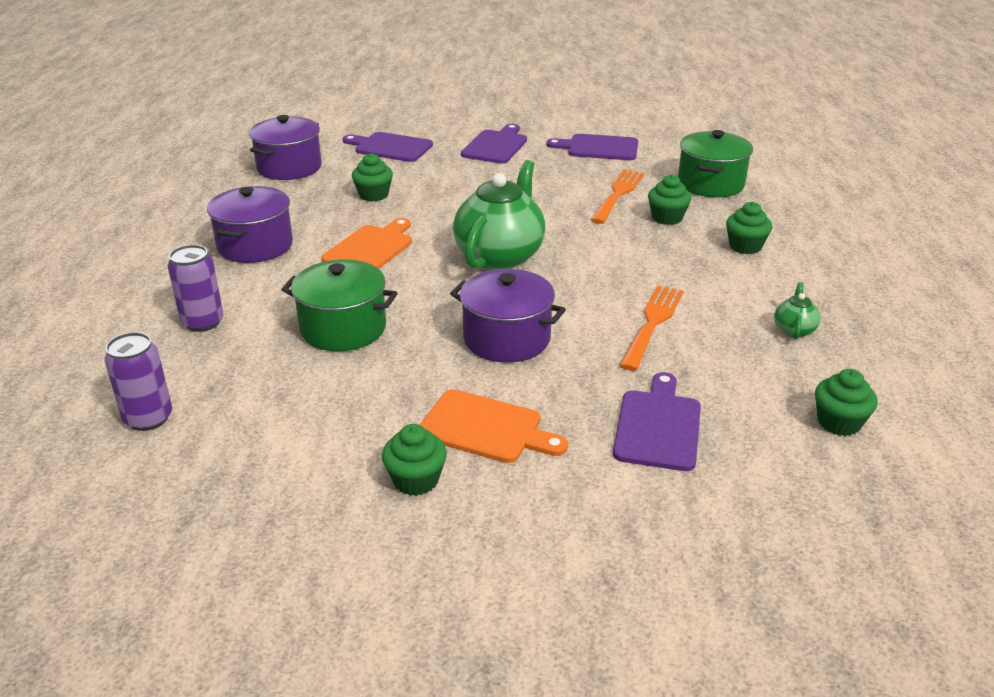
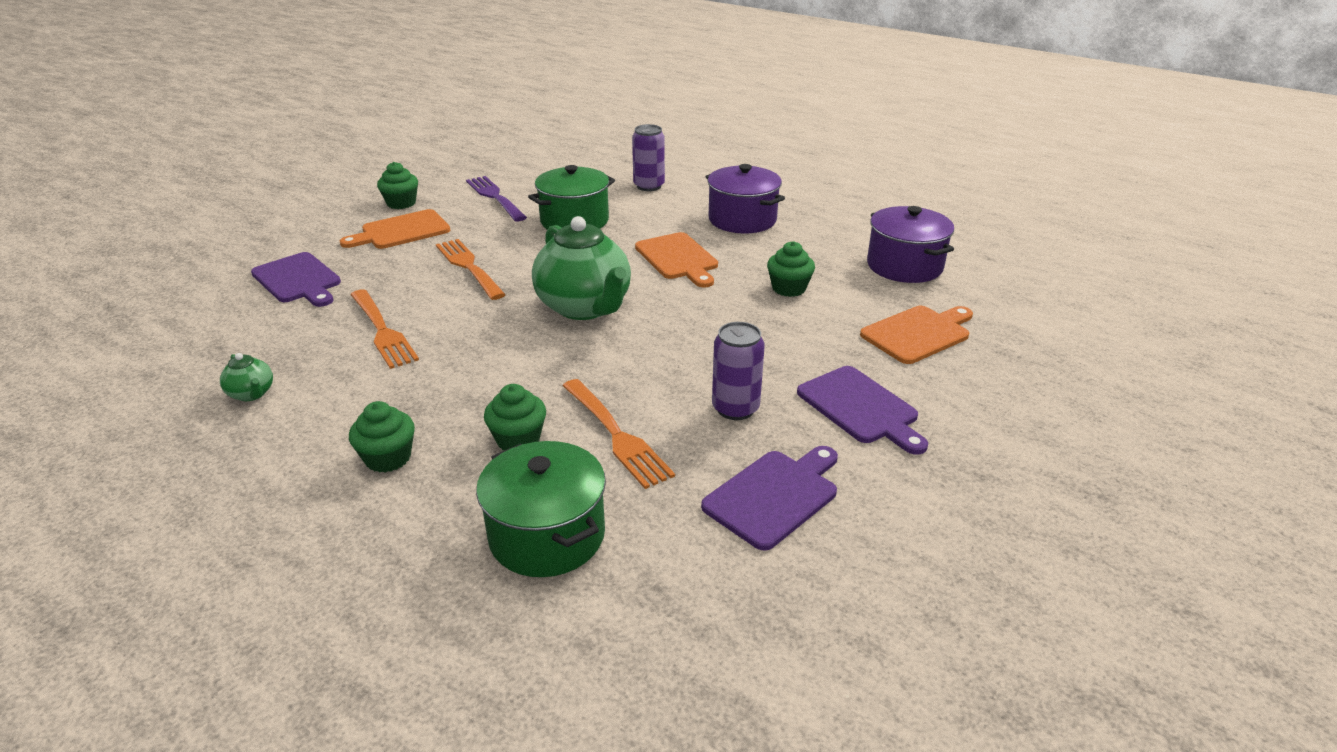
camera: 125 degrees right, 0 degrees up
(148, 418) = (567, 160): purple can -> purple can (735, 408)
(327, 412) = (495, 197): none -> purple fork
(390, 147) = (918, 333): purple cutting board -> orange cutting board
(506, 339) = (469, 267): purple pot -> orange fork
(839, 422) = (163, 345): green cupcake -> none

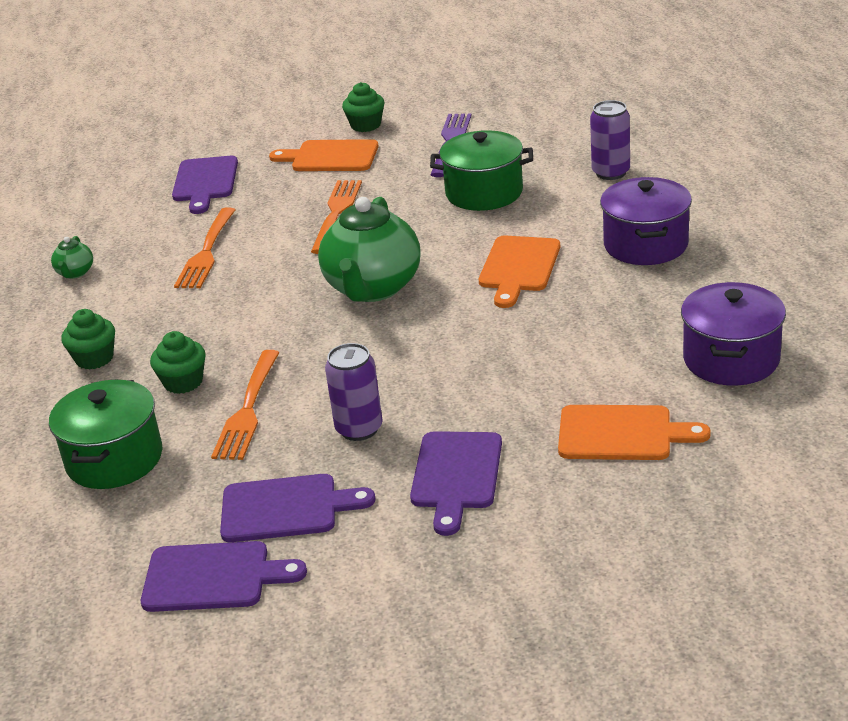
camera: 45 degrees right, 0 degrees up
(789, 288) = (573, 338): green cupcake -> none
(804, 586) = (213, 577): none -> purple cutting board

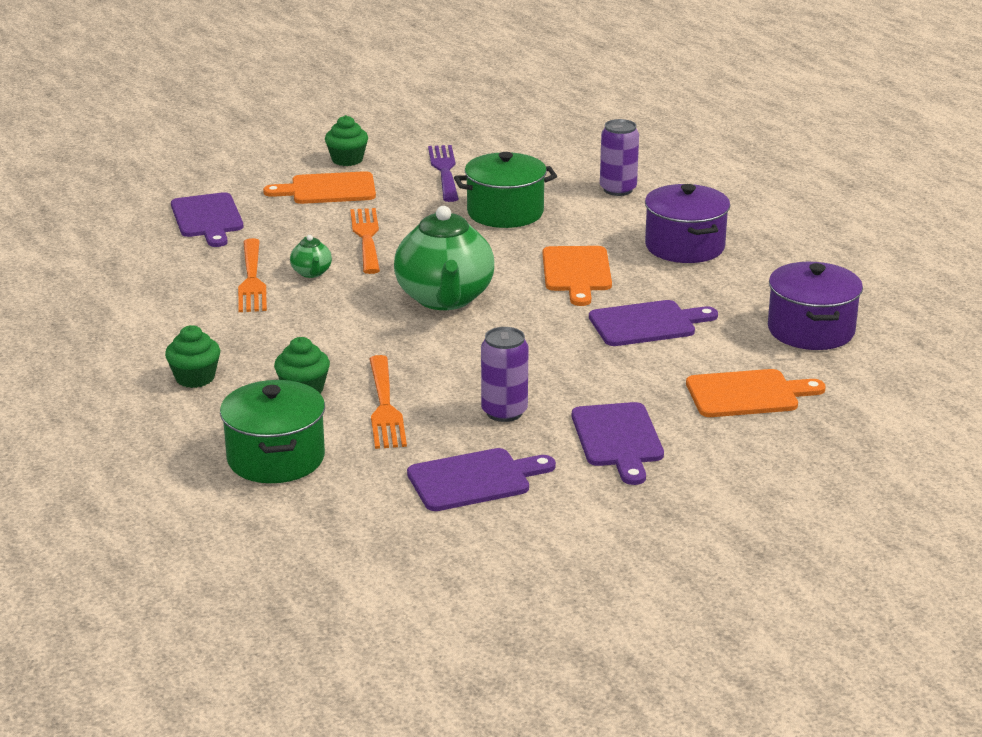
camera: 20 degrees left, 5 degrees down
(75, 273) = (120, 307): green teapot -> green teapot (312, 273)
(213, 577) = (439, 539): purple cutting board -> purple cutting board (647, 324)

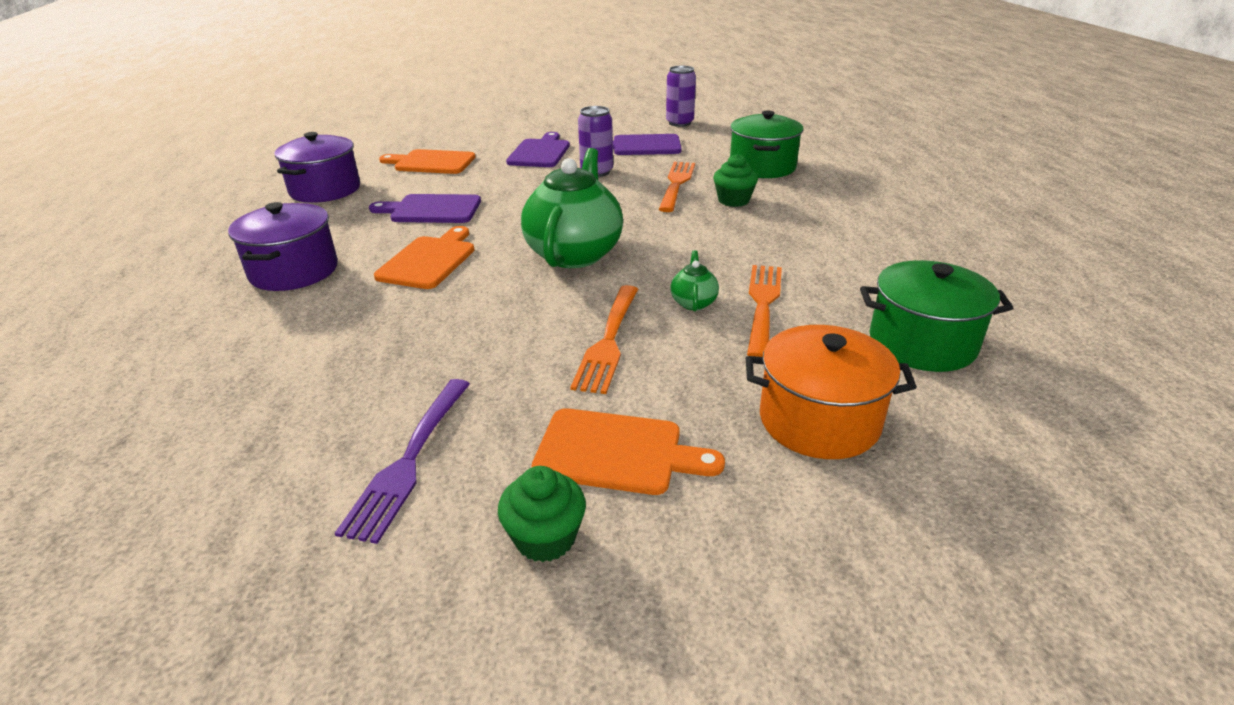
camera: 160 degrees left, 5 degrees up
(195, 378) = (822, 219): green cupcake -> none
(207, 218) = (819, 420): purple cutting board -> orange pot
(505, 212) = (412, 351): green pot -> green pot (922, 343)
(618, 189) = (234, 365): purple can -> purple can (679, 123)

